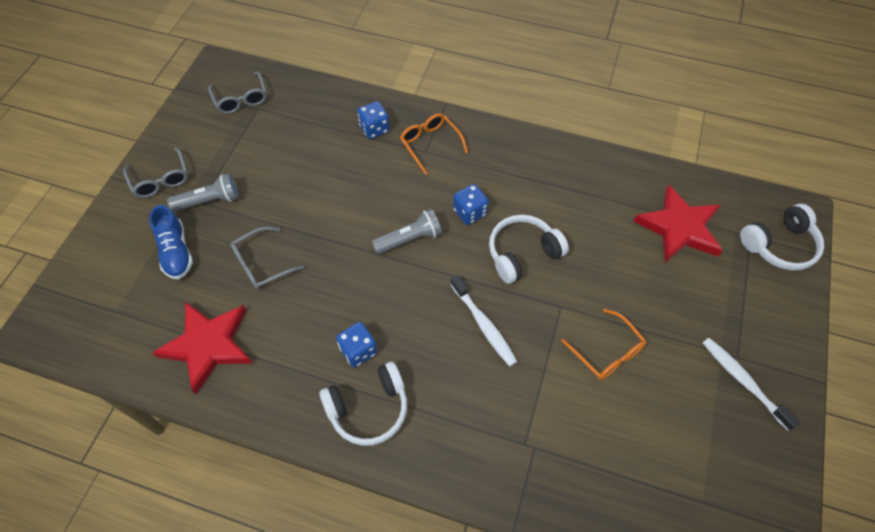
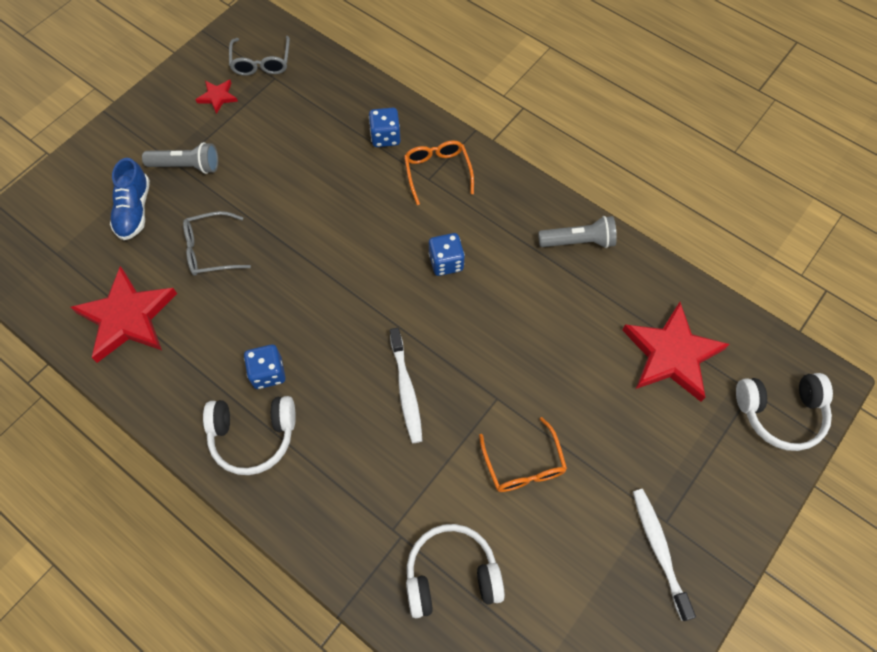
camera: 20 degrees right, 5 degrees up
(160, 180) = (148, 128): grey glasses -> none
(213, 137) = (217, 97): none -> red star
(409, 239) = (370, 271): grey flashlight -> grey flashlight (578, 241)
(522, 253) = (482, 326): white headphones -> white headphones (451, 574)

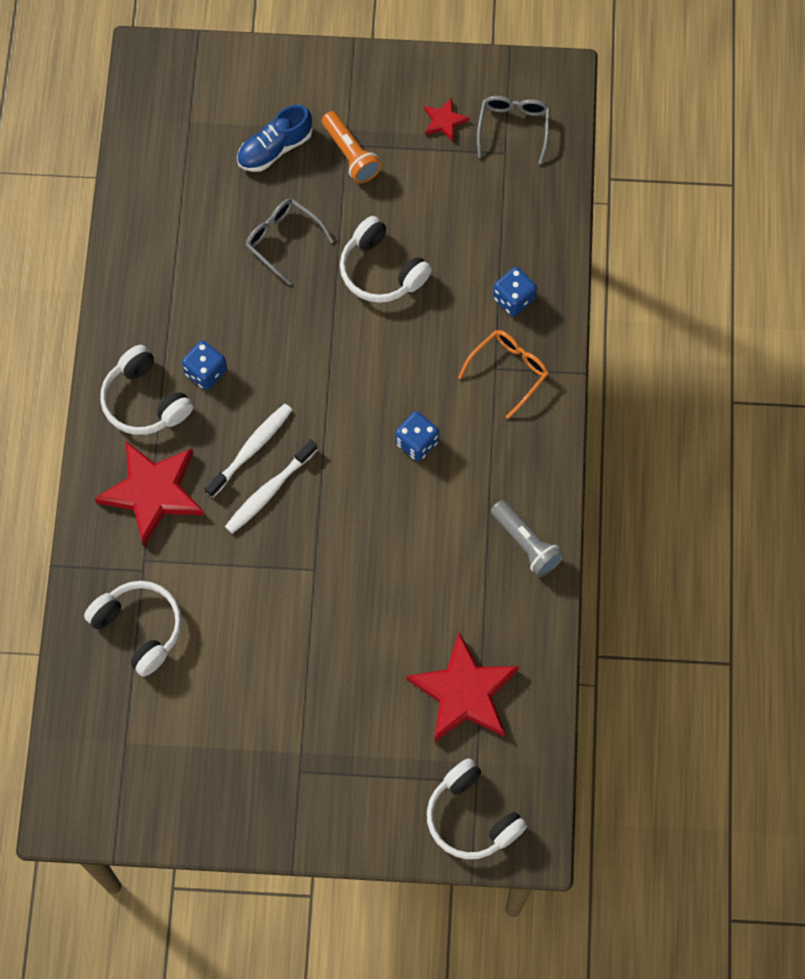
camera: 55 degrees right, 5 degrees up
(127, 317) = (174, 225): red star -> red star (153, 492)
(187, 166) = (351, 154): grey flashlight -> orange flashlight
(261, 62) = (513, 128): grey glasses -> grey glasses turned 135 degrees clockwise
(293, 202) = (381, 271): none -> white headphones
(523, 464) = (269, 628): orange glasses -> none
(659, 549) = (271, 778): white toothbrush -> white toothbrush (251, 449)

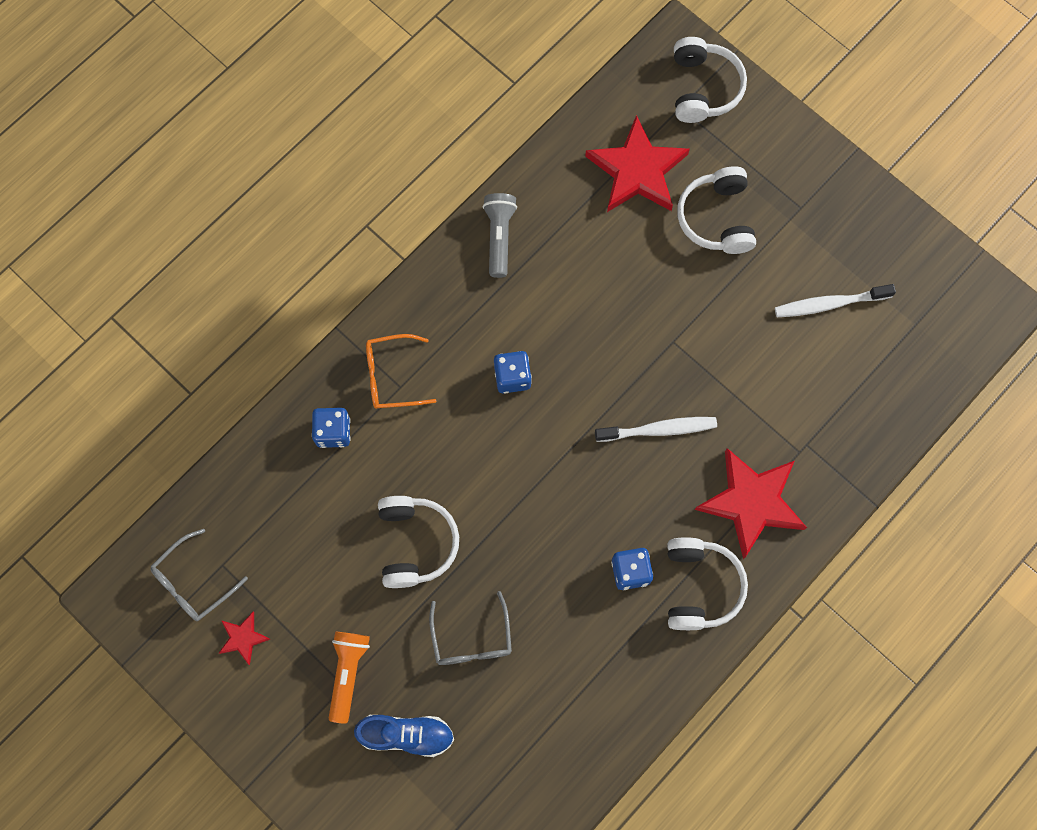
camera: 140 degrees left, 5 degrees up
(139, 628) = (842, 401): white headphones -> white headphones (716, 218)
(251, 449) = (645, 475): white toothbrush -> white toothbrush (829, 304)

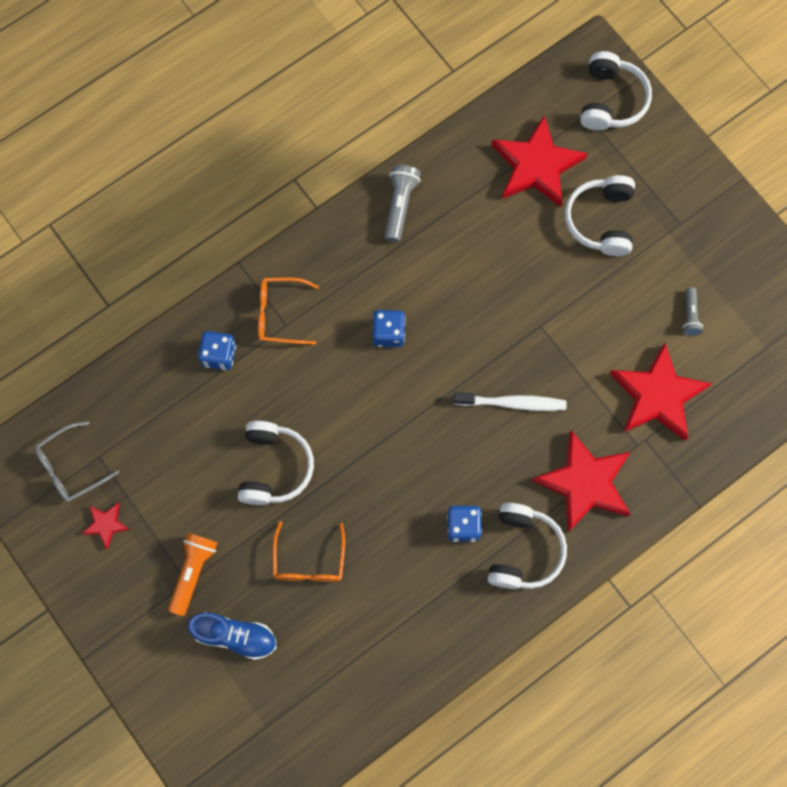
camera: 10 degrees right, 0 degrees up
(472, 638) = (309, 561): grey glasses -> orange glasses
(811, 395) = (657, 395): none -> red star
(829, 304) = (690, 315): white toothbrush -> grey flashlight

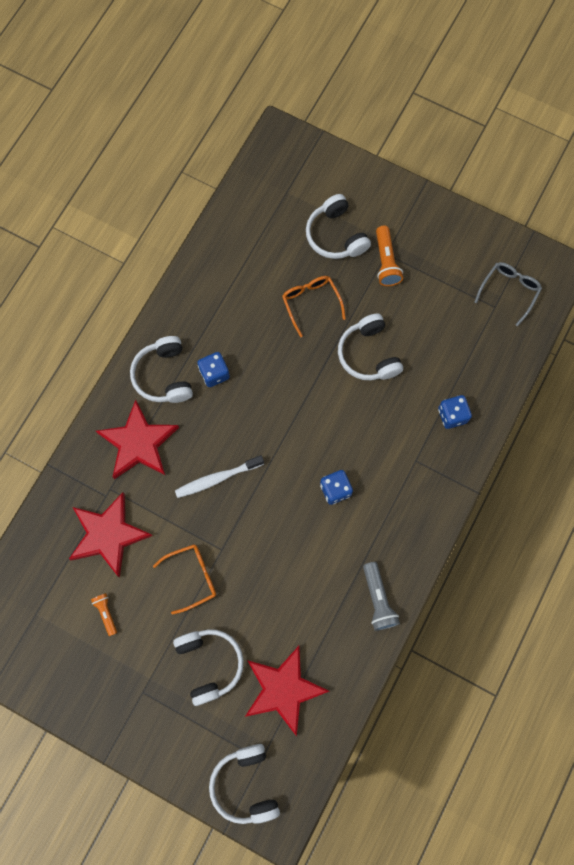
camera: 155 degrees right, 0 degrees up
(106, 524) = (462, 265): red star -> none
(235, 636) = (336, 235): blue shoe -> white headphones
(280, 314) = (424, 467): orange glasses -> orange glasses (192, 577)
(690, 315) = (106, 613): grey flashlight -> orange flashlight

